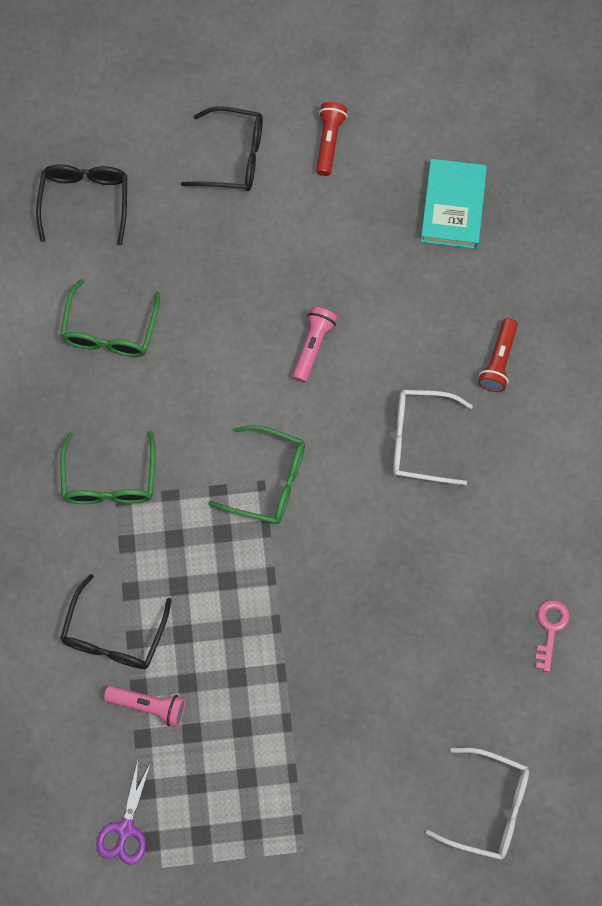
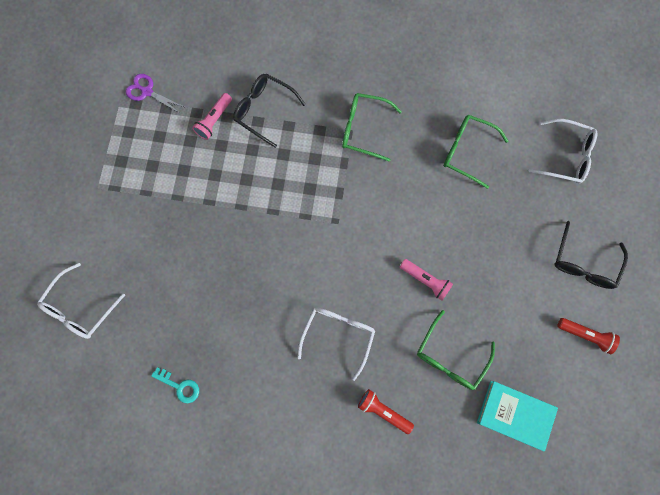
camera: 105 degrees right, 5 degrees up
(85, 201) = (566, 156): black glasses -> white glasses
(269, 481) = (336, 226): green glasses -> green glasses (450, 357)
(550, 629) = (180, 386): pink key -> turquoise key

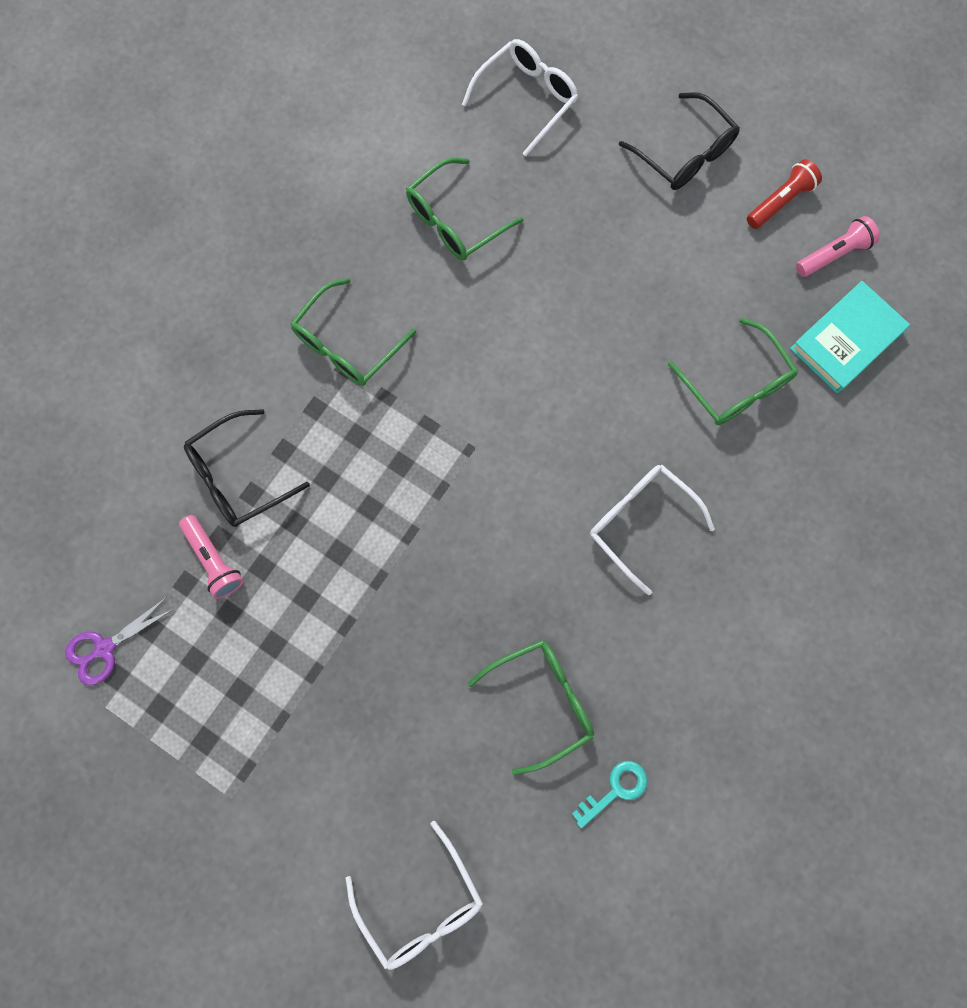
camera: 65 degrees left, 0 degrees up
(212, 324) = (542, 700): none -> green glasses
(383, 411) = (772, 508): red flashlight -> none
(425, 280) = (615, 366): pink flashlight -> pink flashlight (833, 254)

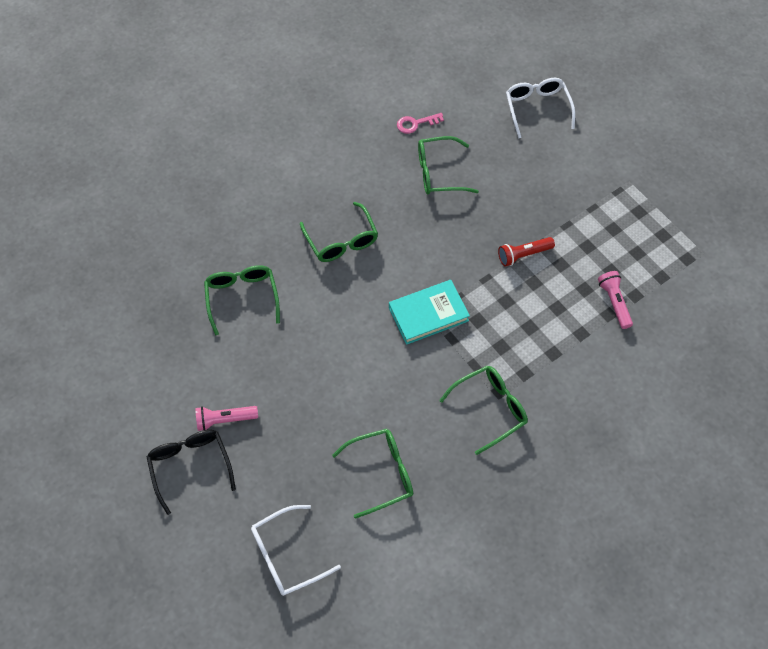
camera: 160 degrees left, 15 degrees down
(105, 648) = (692, 275): purple scissors -> none
(238, 476) = (587, 346): black glasses -> none
(615, 789) = (415, 124): turquoise key -> pink key
(640, 522) = (341, 241): white glasses -> green glasses
(780, 201) = (143, 406): red flashlight -> red flashlight (523, 255)
(833, 254) = (130, 357): pink flashlight -> pink flashlight (225, 420)
(846, 340) = (156, 301): turquoise book -> turquoise book (428, 314)

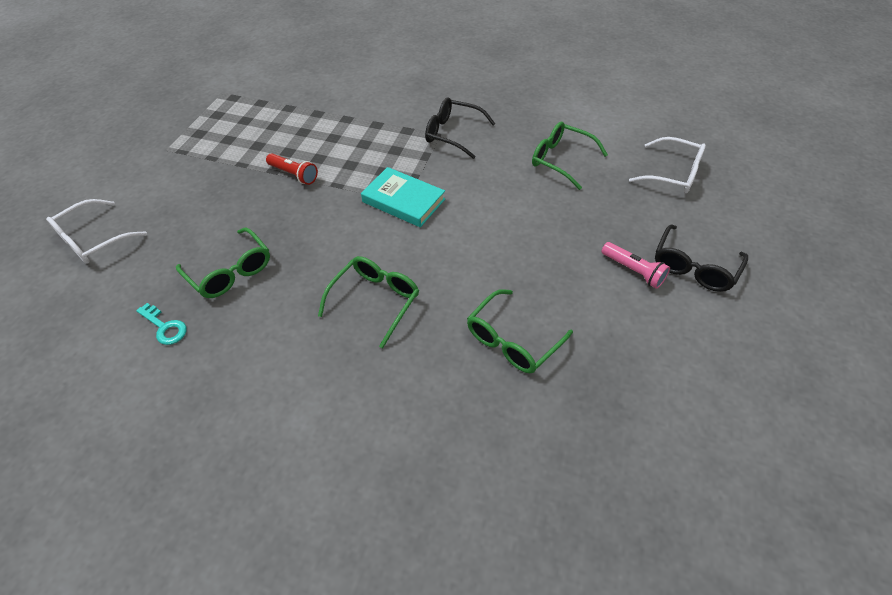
camera: 125 degrees left, 10 degrees down
(415, 124) = (165, 327): pink key -> turquoise key
(490, 408) = (452, 134): green glasses -> black glasses
(614, 302) = (304, 114): pink flashlight -> none

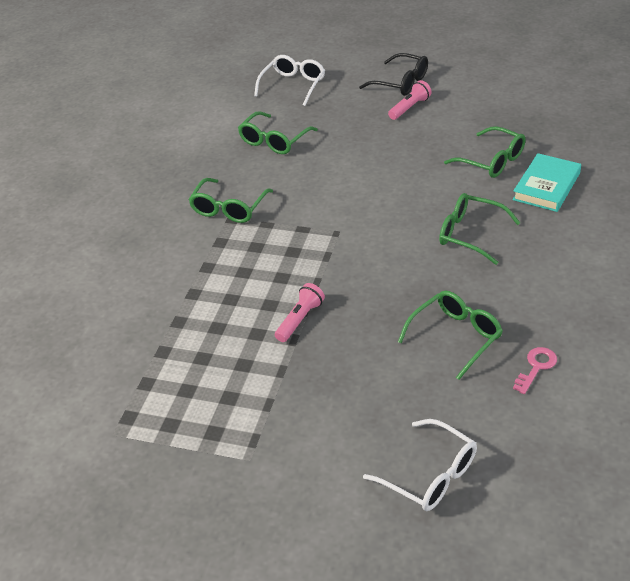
camera: 90 degrees left, 10 degrees down
(165, 327) = (536, 367): turquoise key -> pink key
(294, 174) = (300, 319): red flashlight -> pink flashlight
(403, 201) = (338, 232): turquoise book -> turquoise book (546, 186)
(452, 134) = (229, 209): black glasses -> green glasses

